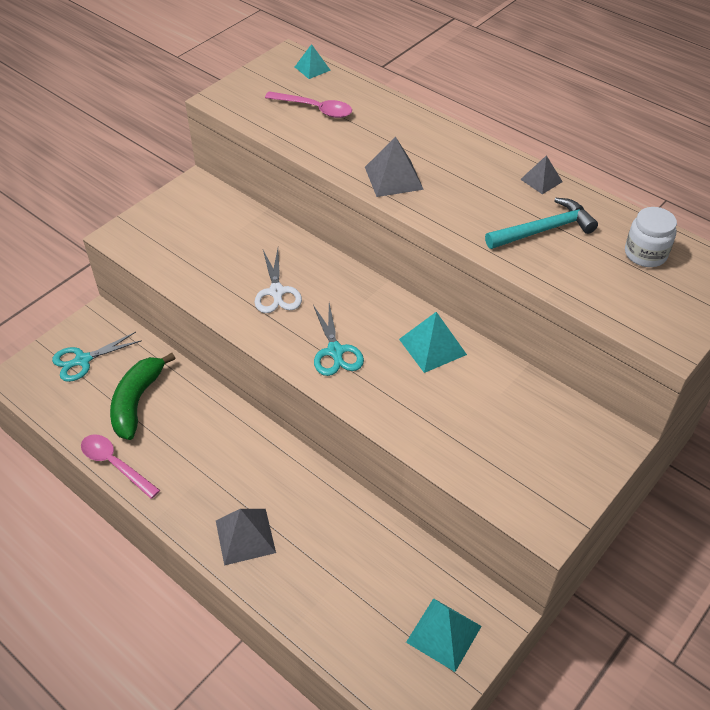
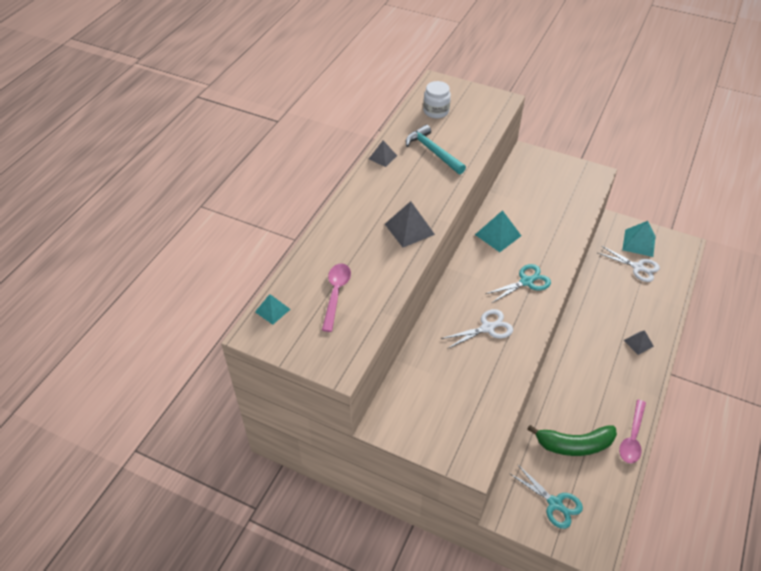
camera: 105 degrees left, 0 degrees up
(245, 536) = (638, 343): grey pyramid -> grey pyramid, size x0.62
(388, 605) = (637, 267): none -> white scissors

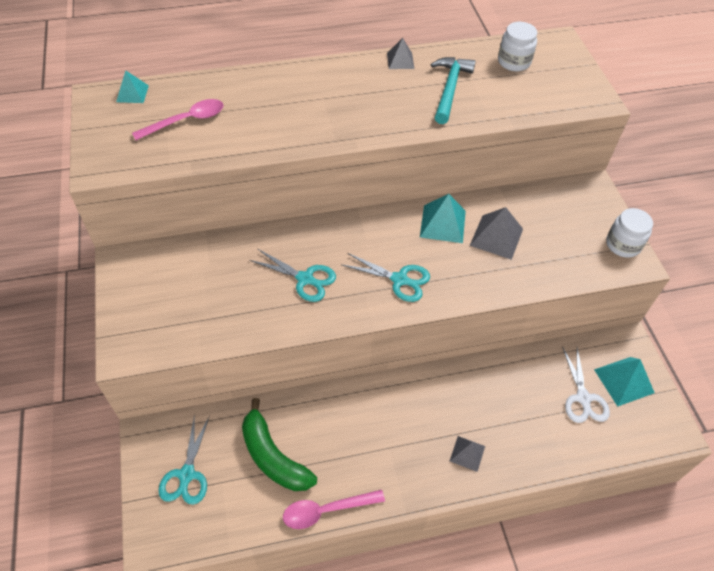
camera: 50 degrees right, 5 degrees up
(409, 229) = (319, 126): grey pyramid -> grey pyramid (496, 237)
(487, 328) = (305, 279): white scissors -> turquoise scissors
(580, 170) = (623, 245): none -> white jar

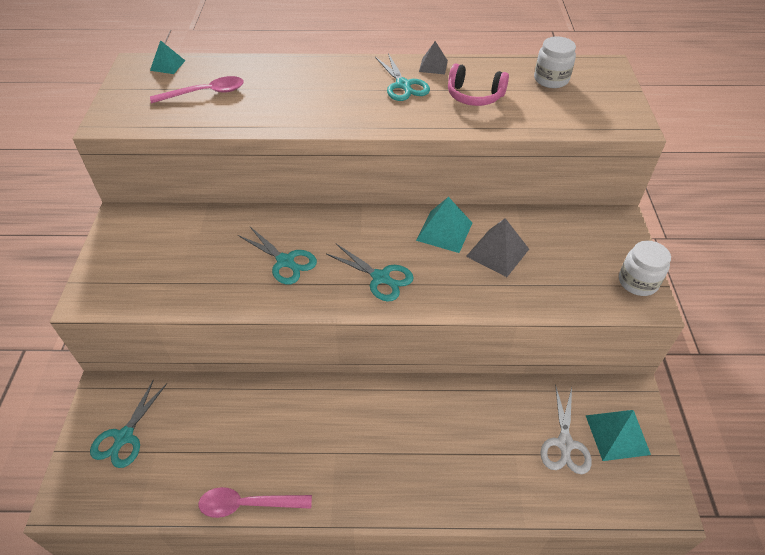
camera: 15 degrees right, 5 degrees down
(273, 456) = (214, 437): green banana -> none
(379, 86) = (403, 85): none -> turquoise scissors
(449, 89) = (474, 96): turquoise hammer -> pink headphones
(467, 453) = (417, 477): grey pyramid -> none

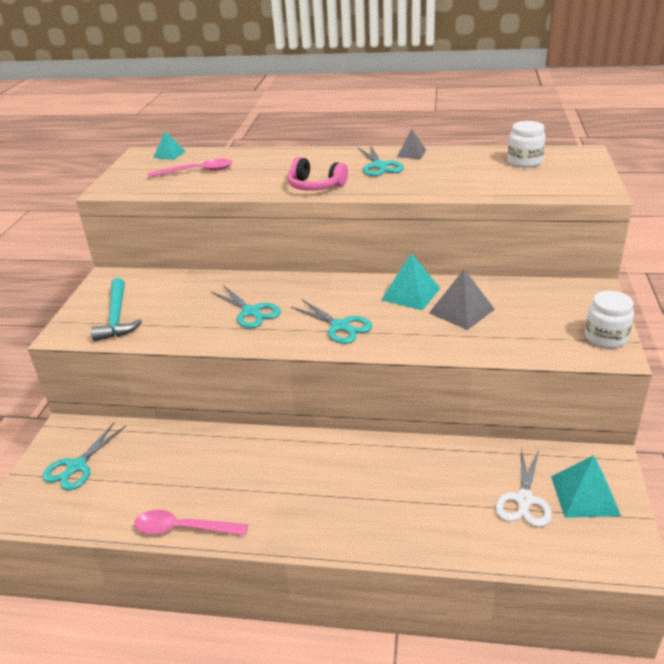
camera: 10 degrees right, 15 degrees down
(141, 274) = (117, 317): none -> turquoise hammer
(474, 96) = (446, 173): pink headphones -> pink headphones (315, 186)

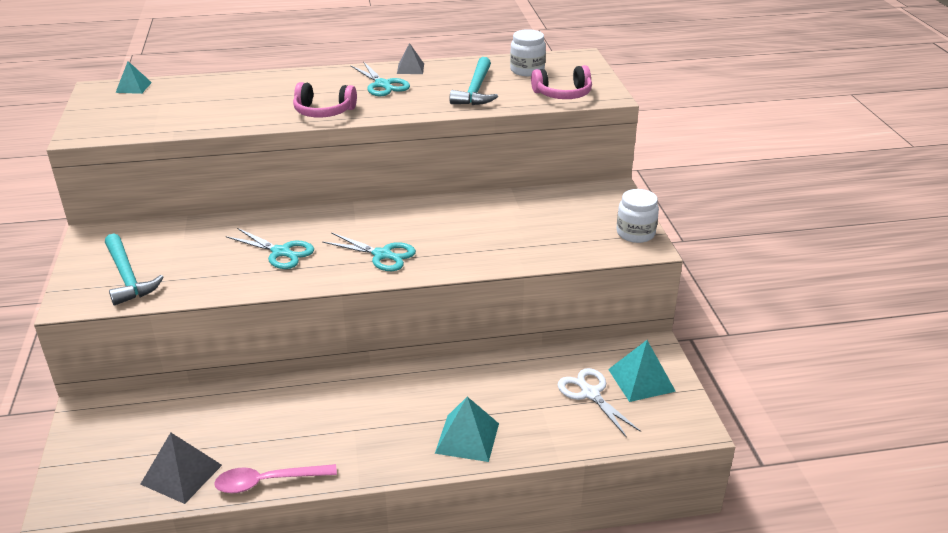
camera: 20 degrees left, 0 degrees up
(77, 466) = (118, 445): turquoise scissors -> none
(197, 171) = (180, 105): pink spoon -> none
(411, 294) = (441, 214): turquoise pyramid -> turquoise pyramid (467, 438)
(461, 311) = (497, 225): grey pyramid -> grey pyramid (181, 474)
(465, 177) = (475, 90): none -> turquoise hammer
(524, 500) = (590, 393): white scissors -> white scissors turned 150 degrees clockwise
(553, 186) = (563, 94): none -> pink headphones

